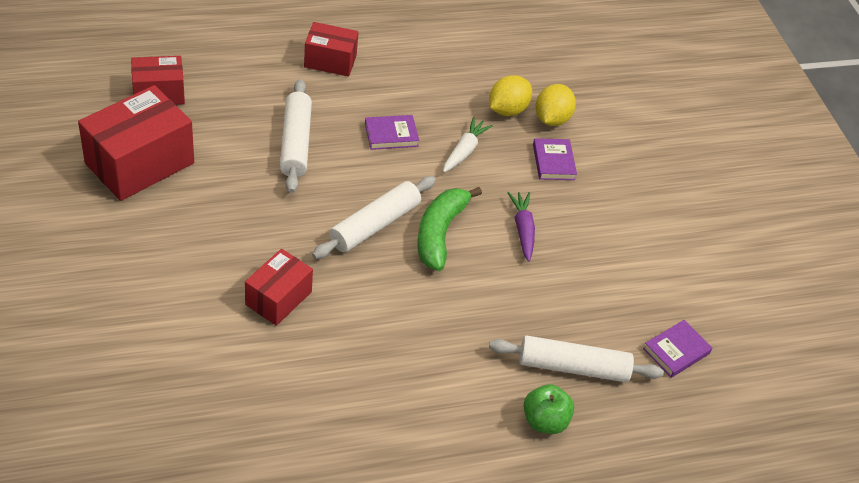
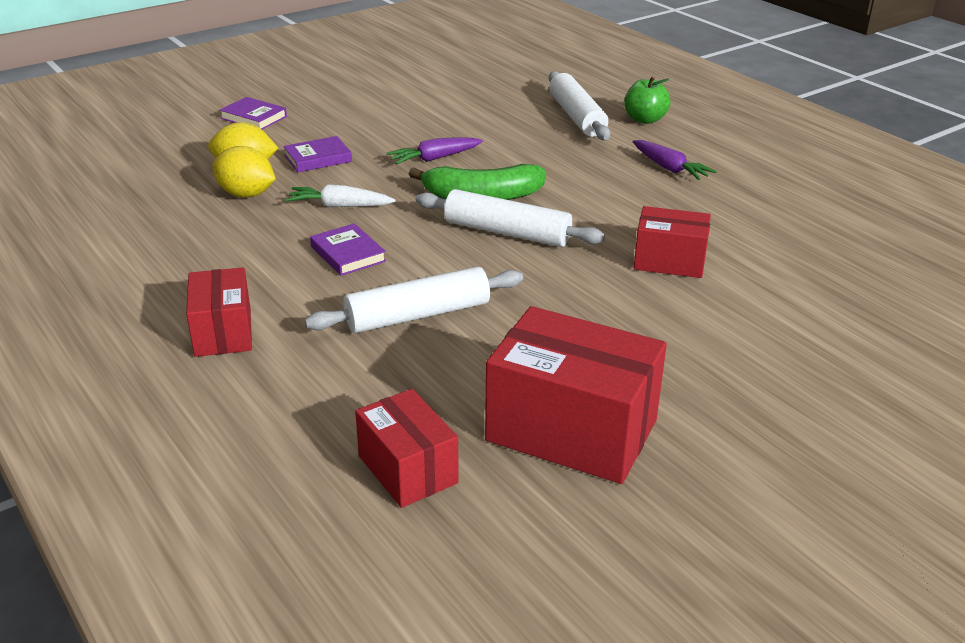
camera: 105 degrees left, 15 degrees down
(429, 383) = (669, 168): none -> purple carrot
(676, 351) = (512, 84): purple book -> purple book (254, 117)

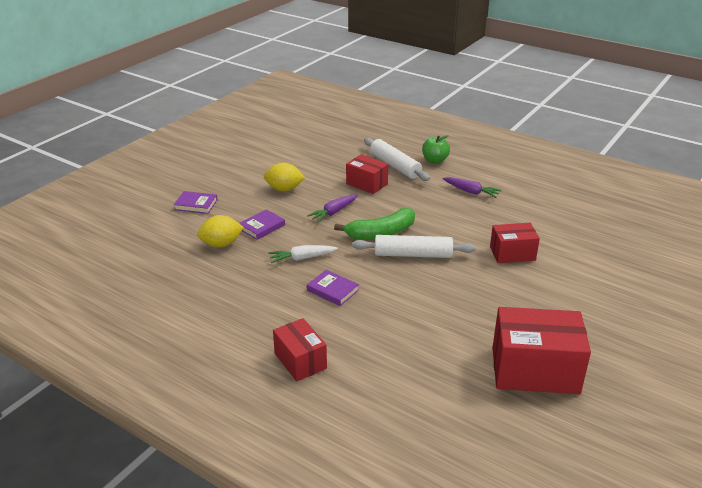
camera: 20 degrees left, 0 degrees up
(246, 194) = (237, 263): yellow lemon -> yellow lemon (284, 189)
(408, 469) = (469, 417): red box -> red box (367, 184)
(418, 315) = (403, 321): white rolling pin -> none

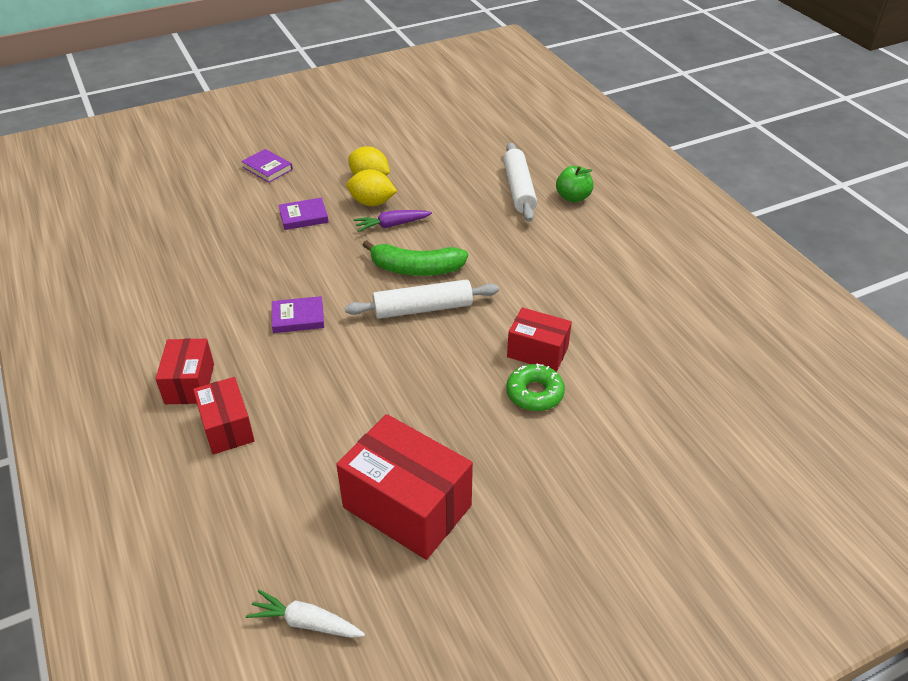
camera: 30 degrees right, 10 degrees up
(221, 244) = (247, 223): yellow lemon -> yellow lemon (372, 203)
(302, 258) = (306, 268): white carrot -> white carrot (306, 622)
(332, 290) = (298, 318): purple book -> purple book turned 75 degrees counterclockwise
(367, 184) = (463, 202): red box -> red box (227, 427)
(413, 255) = (423, 308): white rolling pin -> white rolling pin turned 45 degrees counterclockwise
(471, 192) = (573, 253): purple carrot -> none
(537, 277) = (534, 393): none -> green donut

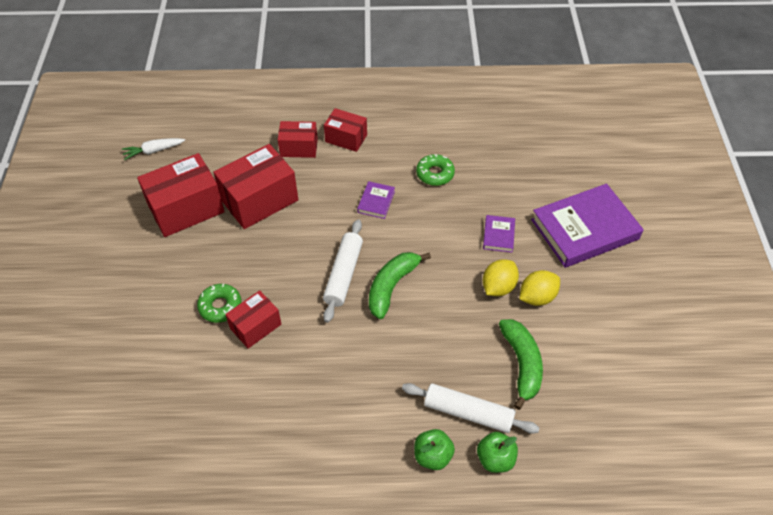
camera: 115 degrees right, 10 degrees up
(228, 283) = (435, 174): none -> green donut
(267, 168) = (584, 229): purple book -> purple book, size x2.26
(306, 622) = (153, 151): white carrot -> white carrot turned 150 degrees counterclockwise
(349, 429) = (259, 200): none -> red box
(392, 225) = (458, 290): purple carrot -> none
(449, 173) = (521, 364): none -> green banana
(547, 168) = (495, 459): none -> green apple

